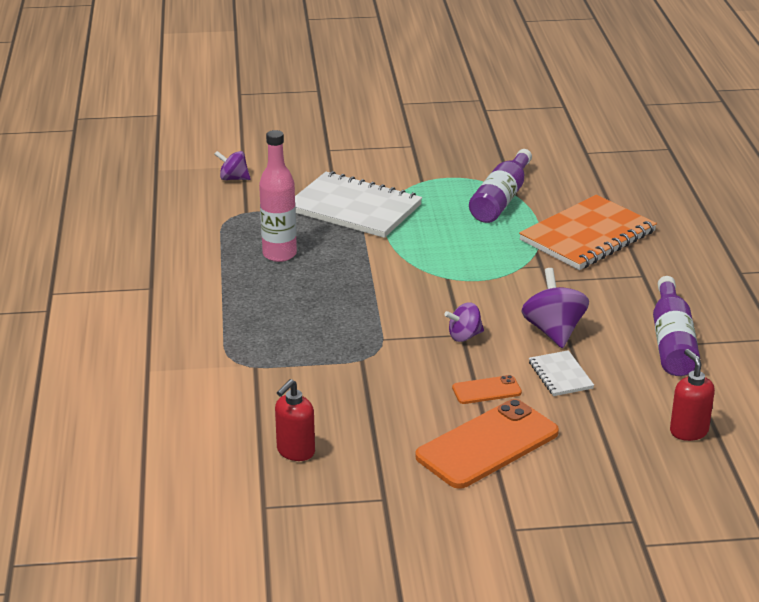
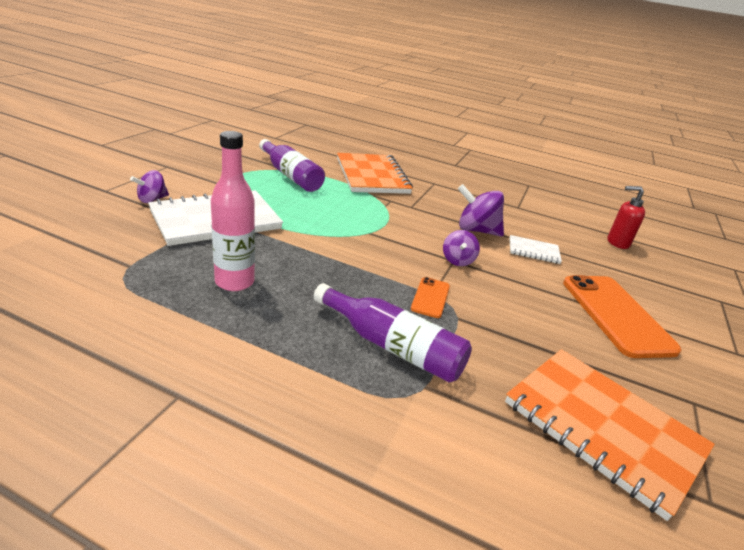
camera: 65 degrees left, 0 degrees up
(233, 178) = (56, 245): purple spinning top -> purple spinning top (152, 199)
(295, 451) = (603, 427): red soap dispenser -> orange notebook
(486, 390) = (539, 284): orange phone -> orange phone (430, 297)
(672, 342) = (515, 207): purple bottle -> purple bottle (392, 346)

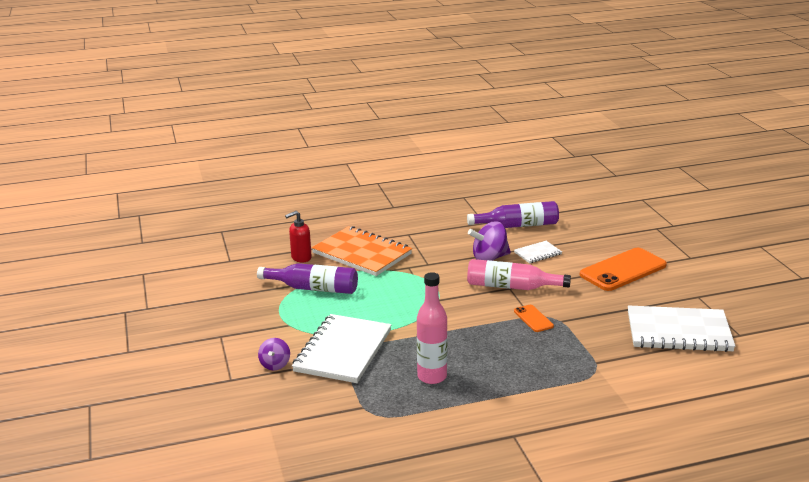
camera: 35 degrees left, 5 degrees down
(392, 346) = (556, 355): purple bottle -> purple bottle (517, 225)
(457, 260) = (511, 287): purple spinning top -> pink bottle
(603, 427) = (678, 331): orange notebook -> white notebook
(616, 315) = (623, 270): orange phone -> orange phone turned 75 degrees counterclockwise
(617, 243) = (569, 217): red soap dispenser -> red soap dispenser (301, 258)

